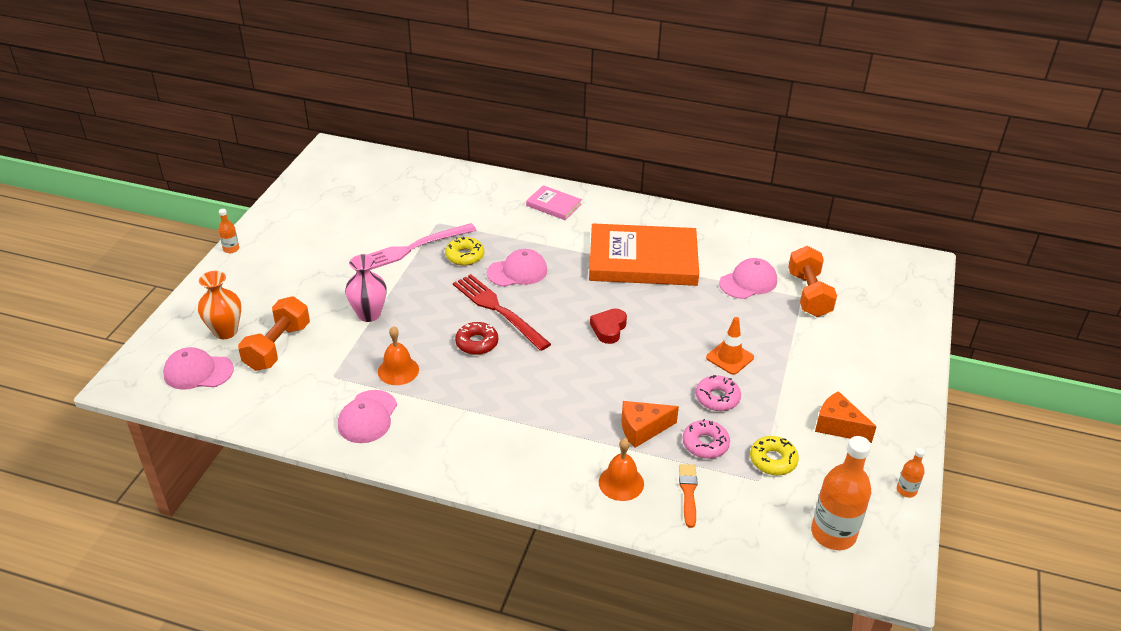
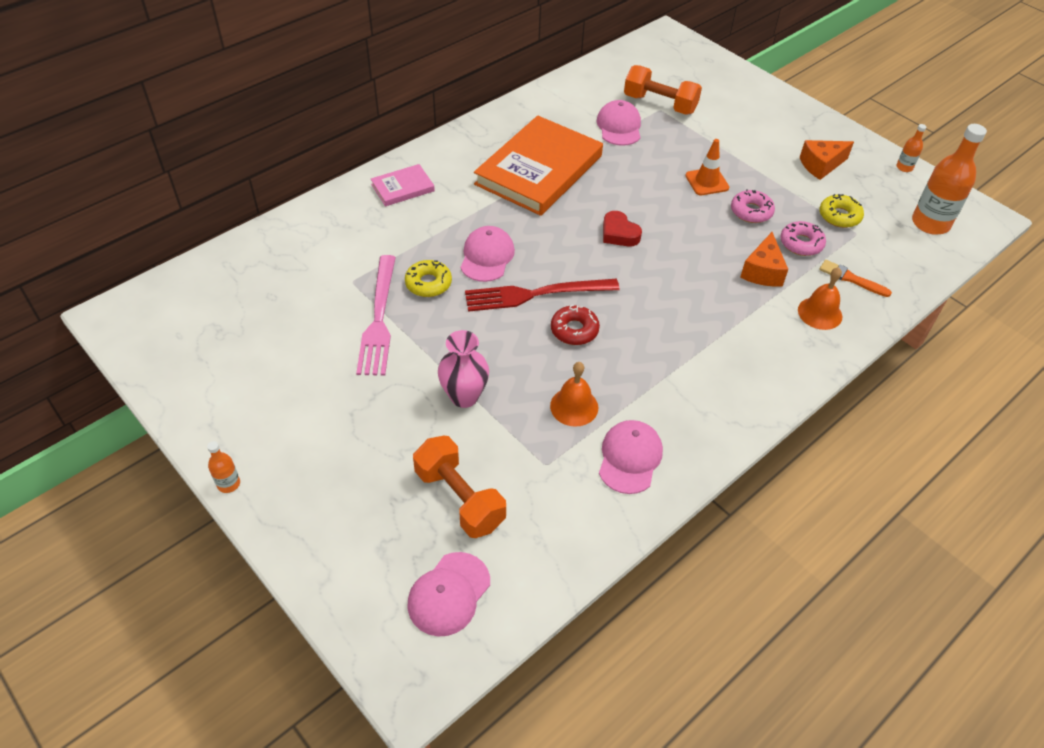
camera: 60 degrees left, 10 degrees up
(225, 331) = (392, 541): orange vase -> none
(367, 417) = (630, 458): pink cap -> pink cap turned 120 degrees counterclockwise

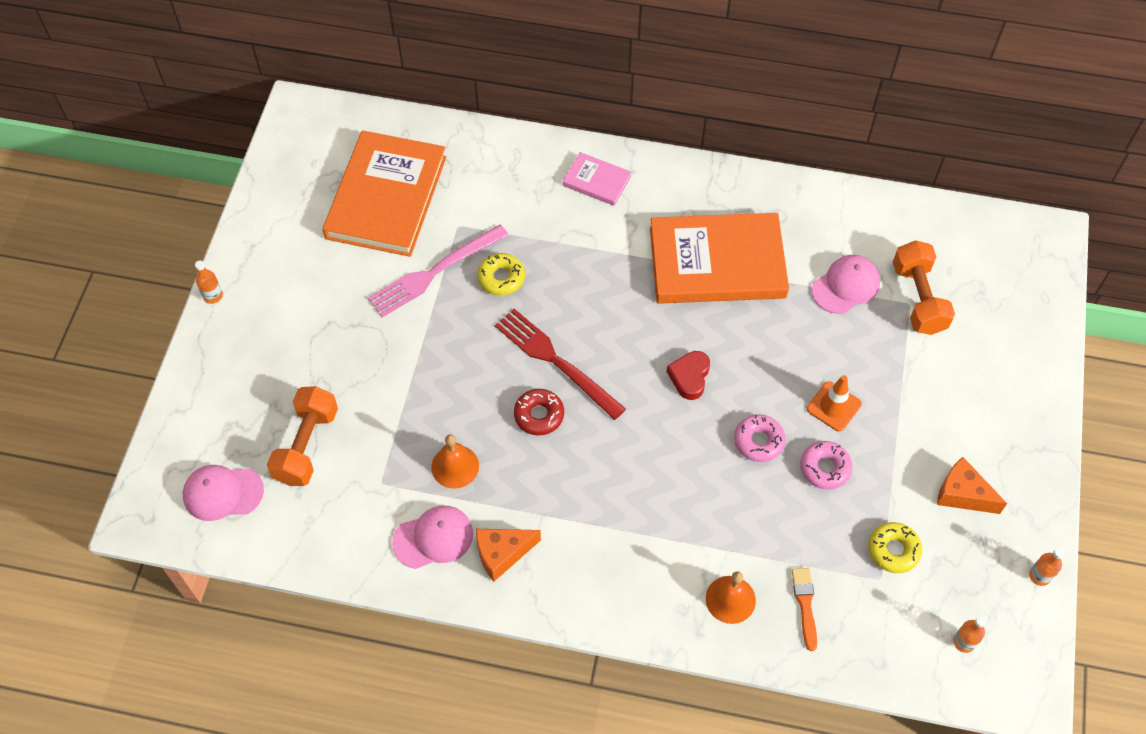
camera: 55 degrees right, 10 degrees up
(272, 308) = (386, 197): none -> orange book
(464, 396) = (404, 384): pink vase -> none
(487, 256) = (569, 297): pink cap -> none
(763, 271) = (745, 522): orange cheese -> orange cheese (502, 554)
(801, 243) = (817, 535): pink donut -> pink donut (758, 441)
(930, 223) = (964, 642): orange bottle -> orange bottle, size x0.46

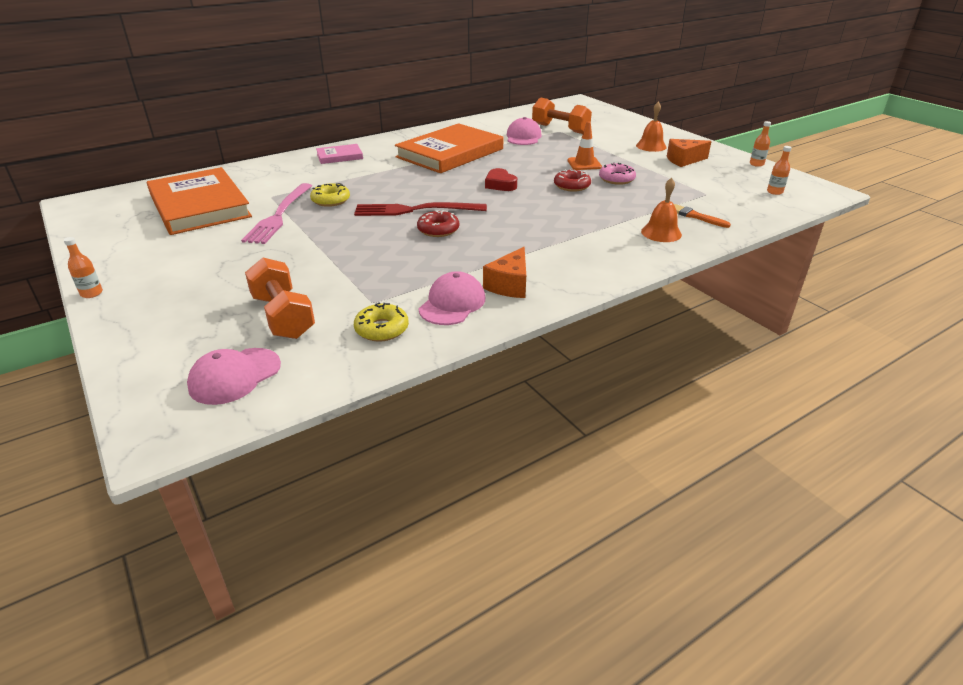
camera: 45 degrees left, 25 degrees down
(455, 466) = (416, 270): orange bell -> orange bell (651, 146)
(758, 441) = (572, 186): pink donut -> red donut
(893, 550) = (693, 185): yellow donut -> yellow donut (382, 329)

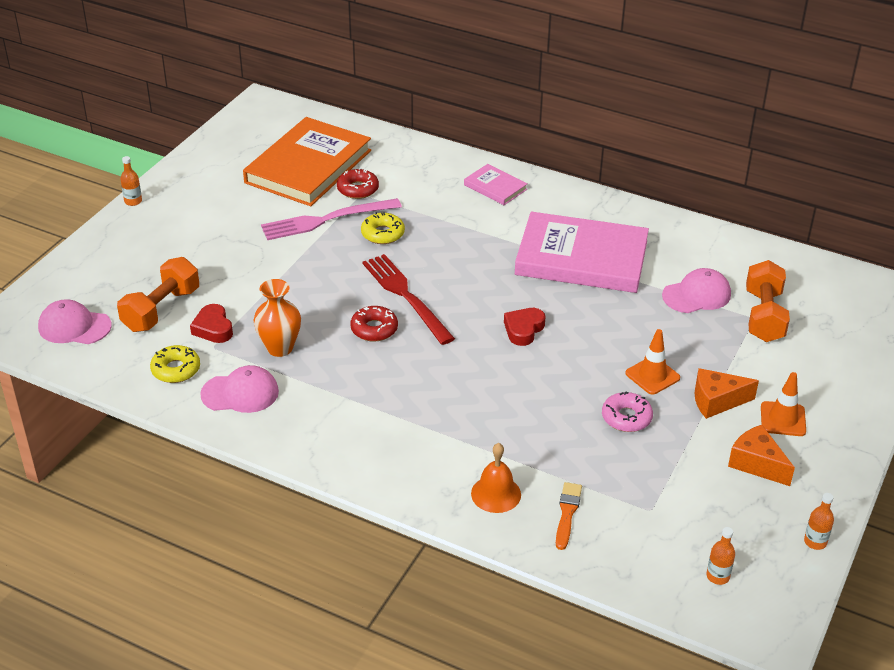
camera: 60 degrees right, 5 degrees up
(347, 296) = (213, 328): none -> red heart
(413, 271) = (280, 348): none -> orange vase
(450, 153) = (581, 258): orange book -> pink book
(510, 285) = (296, 417): orange cheese -> orange cheese (716, 401)
(572, 186) = (570, 386): red donut -> red donut (358, 189)
(651, 146) = (783, 419): orange bell -> orange traffic cone

